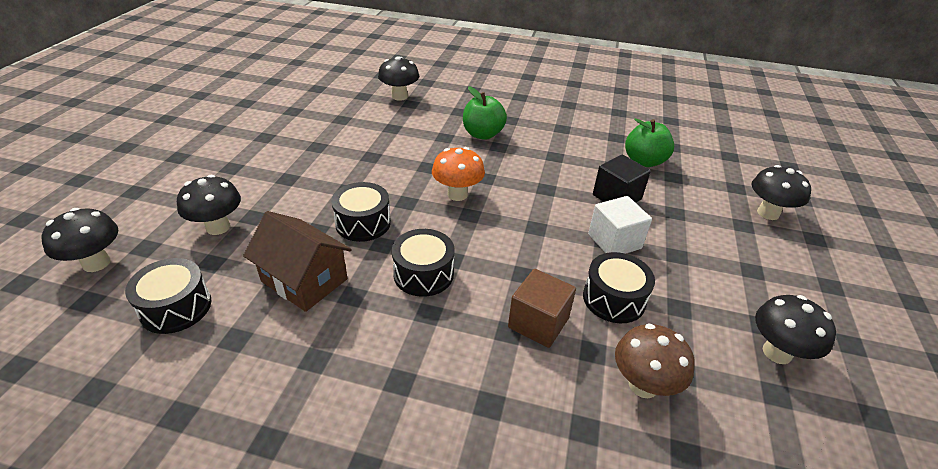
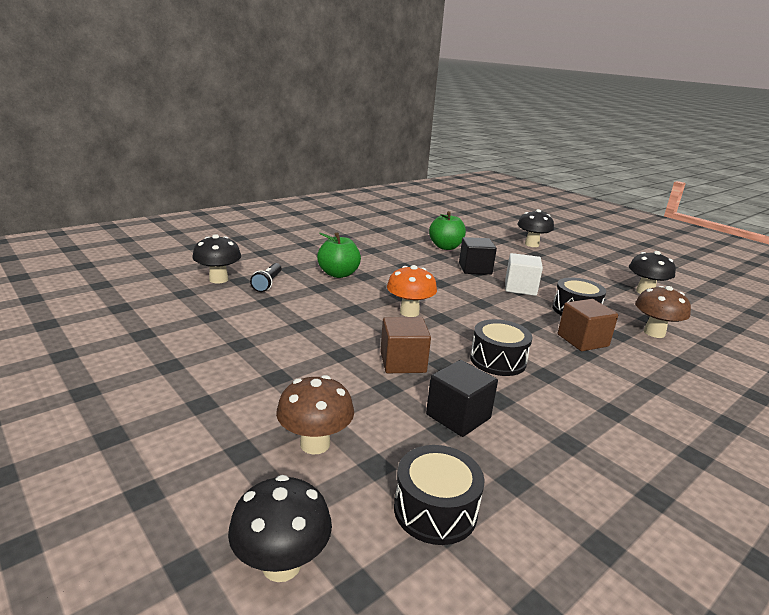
camera: 55 degrees left, 15 degrees down
(218, 227) = (315, 444): black mushroom -> brown mushroom
(304, 280) = (458, 416): brown house -> black cube
(363, 223) = (403, 362): black drum -> brown cube
(420, 115) = (268, 283): none -> black flashlight

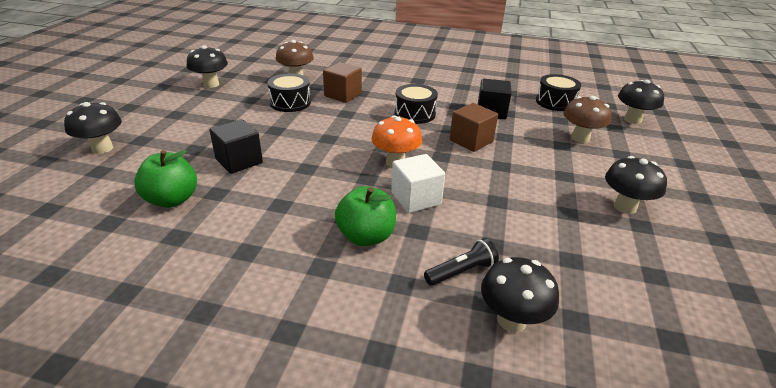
camera: 125 degrees left, 10 degrees up
(194, 375) = (625, 207): none -> black mushroom
(520, 288) = (267, 129): white cube -> white cube (416, 198)

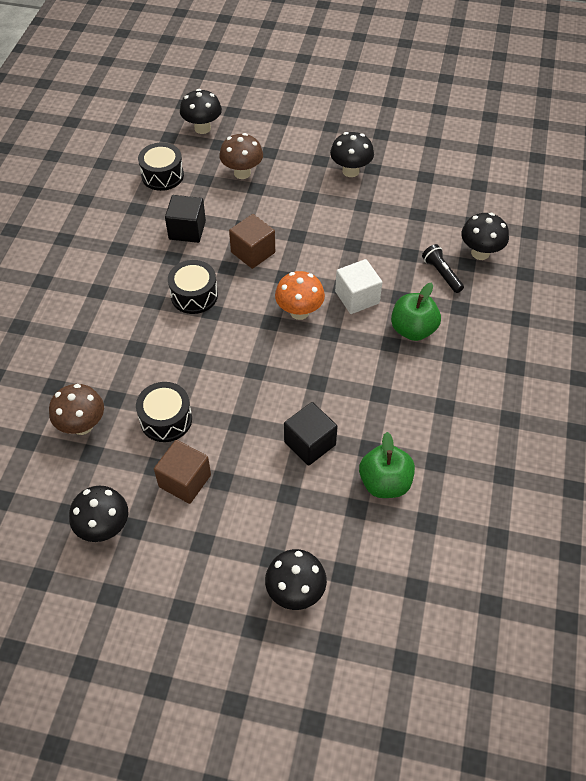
camera: 90 degrees left, 20 degrees up
(343, 95) = (142, 366): brown cube -> brown cube (185, 481)

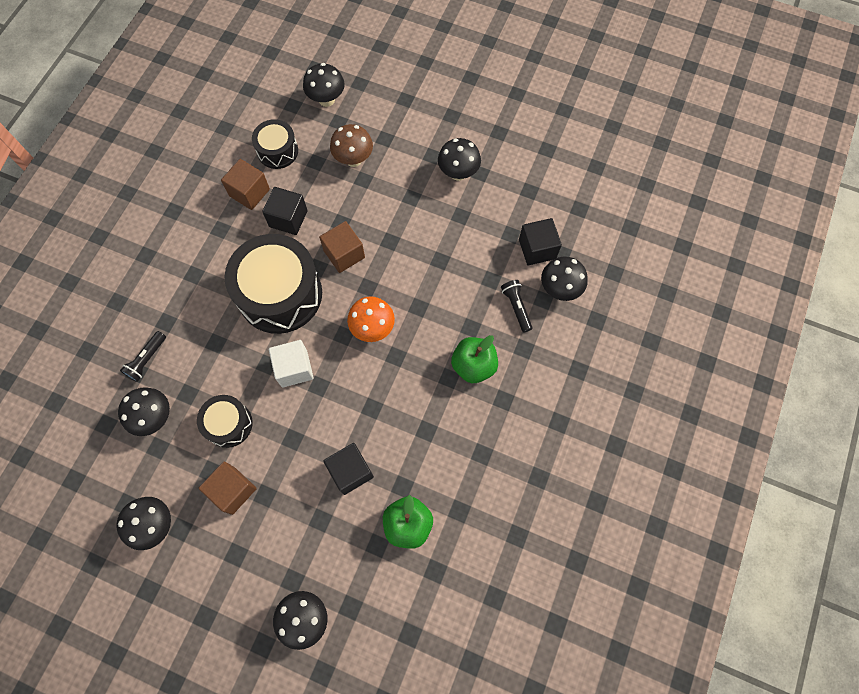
camera: 10 degrees right, 15 degrees up
(62, 373) = (147, 359): none -> black flashlight
(82, 425) = (154, 417): brown mushroom -> black mushroom
(141, 213) = (249, 192): none -> brown cube
(194, 295) = (280, 294): black drum -> black drum, size x1.91
(357, 297) = (430, 321): white cube -> white cube (294, 368)
(447, 223) = (537, 249): none -> black cube

